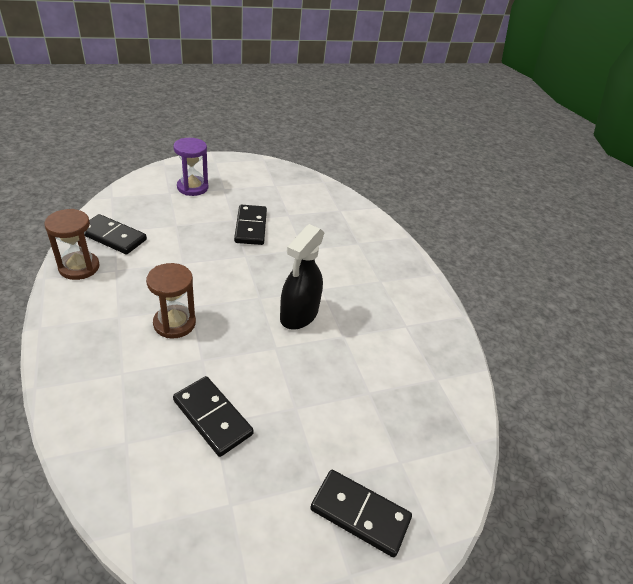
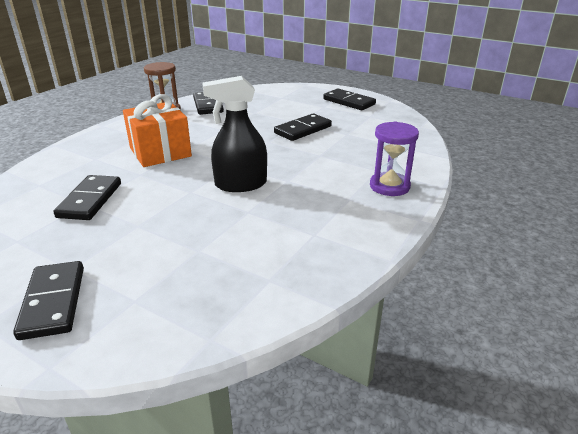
camera: 55 degrees right, 10 degrees down
(174, 323) = (160, 152): brown hourglass -> orange gift
(192, 187) = (302, 99): purple hourglass -> purple hourglass (389, 186)
(236, 174) = (349, 102): none -> black domino

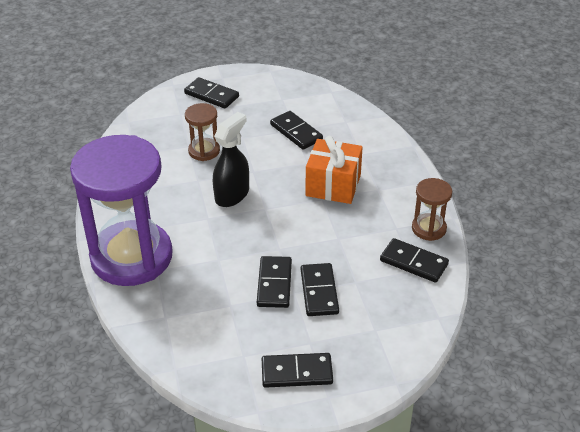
camera: 135 degrees right, 10 degrees up
(195, 234) = (204, 151): none -> brown hourglass
(282, 117) = (319, 292): none -> black domino
(389, 186) = (131, 257): purple hourglass -> purple hourglass, size x2.29

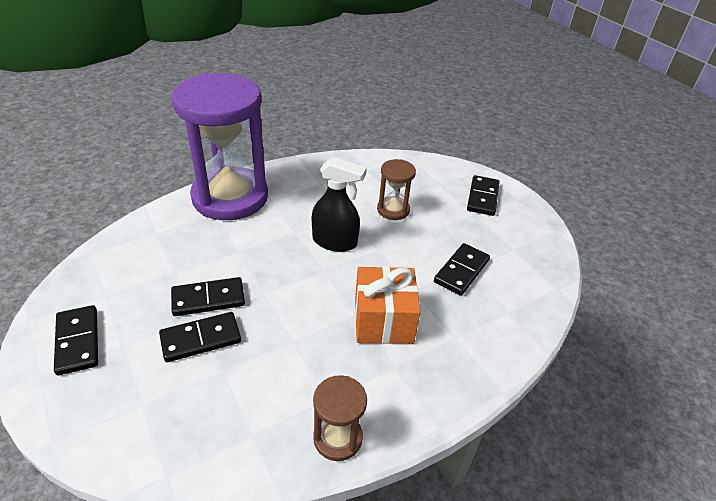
camera: 70 degrees right, 0 degrees up
(413, 262) = (266, 429): black domino -> none

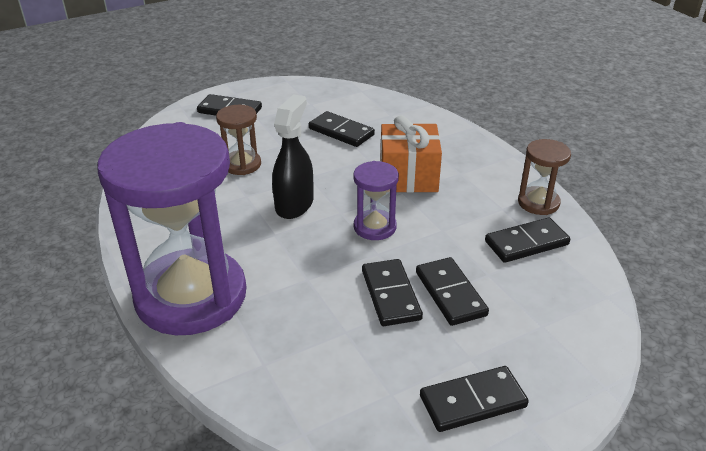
camera: 85 degrees left, 5 degrees down
(264, 412) = (526, 243): none -> black domino
(300, 292) = (375, 227): none -> purple hourglass

